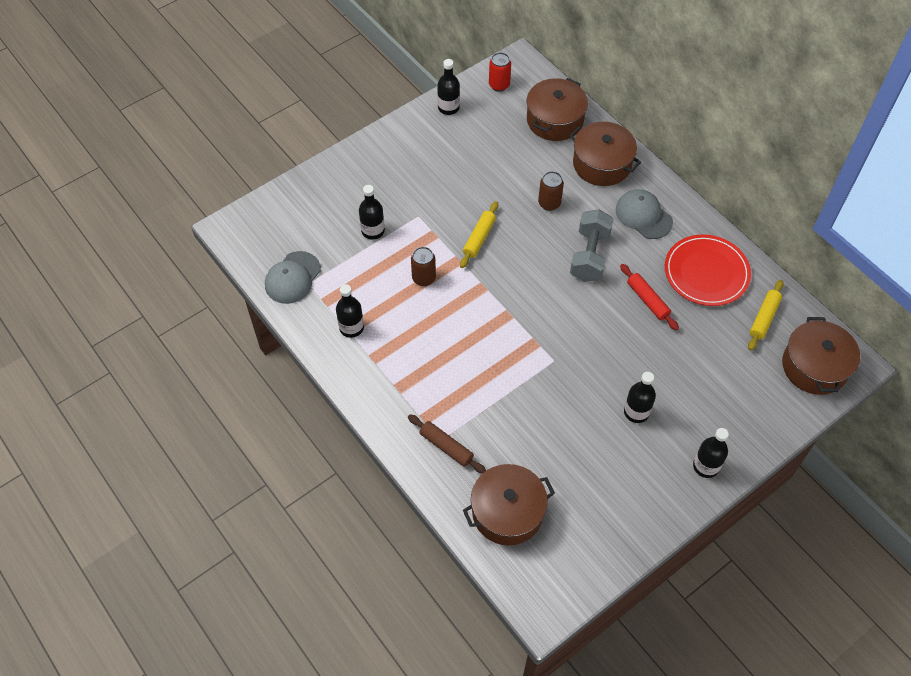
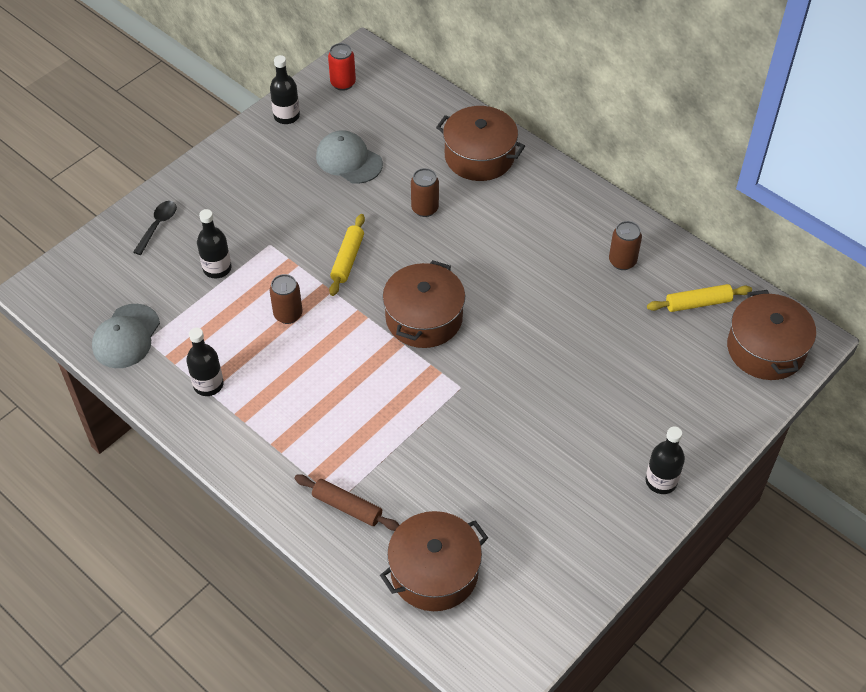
camera: 10 degrees left, 5 degrees down
(331, 188) = (158, 226): none -> black spoon
(555, 120) = (415, 114): brown pot -> brown pot (424, 318)
(589, 256) = (482, 261): grey dumbbell -> none
(636, 412) = (568, 431): black bottle -> none
(643, 216) = (538, 208): grey cap -> grey cap (349, 160)
(647, 300) = (559, 302): red rolling pin -> none
(706, 272) = (622, 261): red plate -> brown can
(764, 318) = (698, 303): yellow rolling pin -> yellow rolling pin turned 60 degrees clockwise

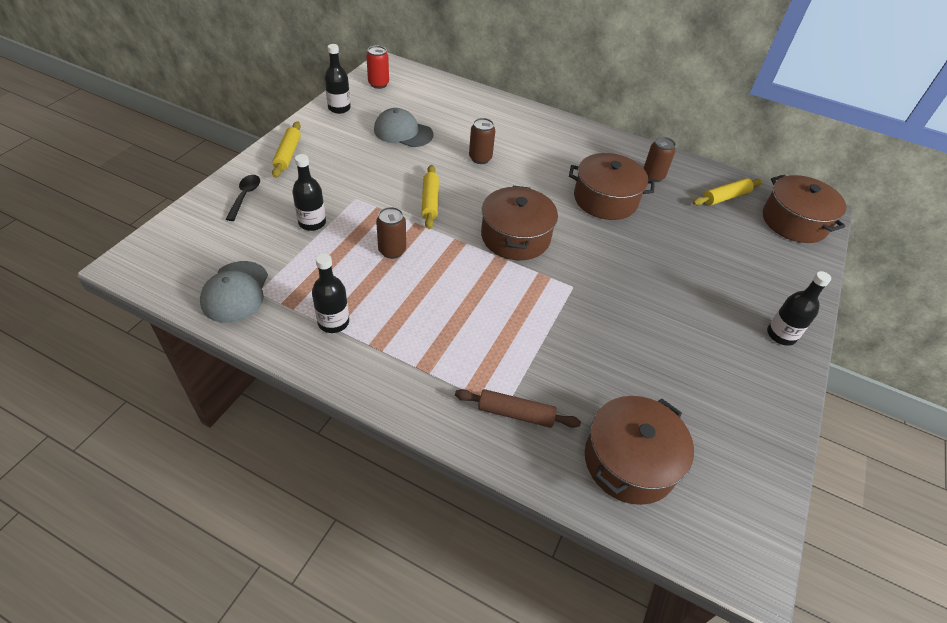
camera: 20 degrees left, 5 degrees down
(214, 176) = (288, 154): none -> yellow rolling pin
(479, 156) = (507, 120): brown pot -> brown pot (605, 199)

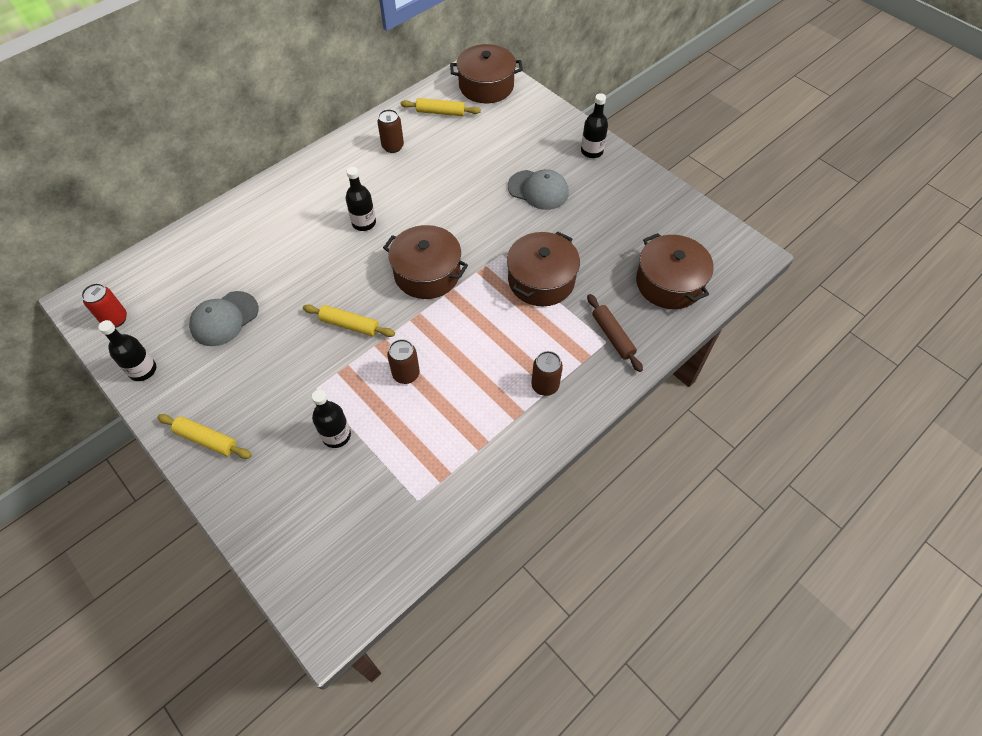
camera: 65 degrees left, 10 degrees up
(235, 292) = (409, 521): grey cap -> grey cap (538, 190)
(245, 196) = (263, 494): black spoon -> none
(333, 322) = (479, 442): black bottle -> black bottle (364, 223)
(480, 158) = (304, 264): brown can -> brown can (545, 386)
(515, 413) = (612, 336): brown rolling pin -> brown rolling pin turned 60 degrees counterclockwise
(605, 199) = (407, 191): brown pot -> brown pot (541, 280)
(725, 197) = (441, 112): yellow rolling pin -> yellow rolling pin turned 75 degrees counterclockwise

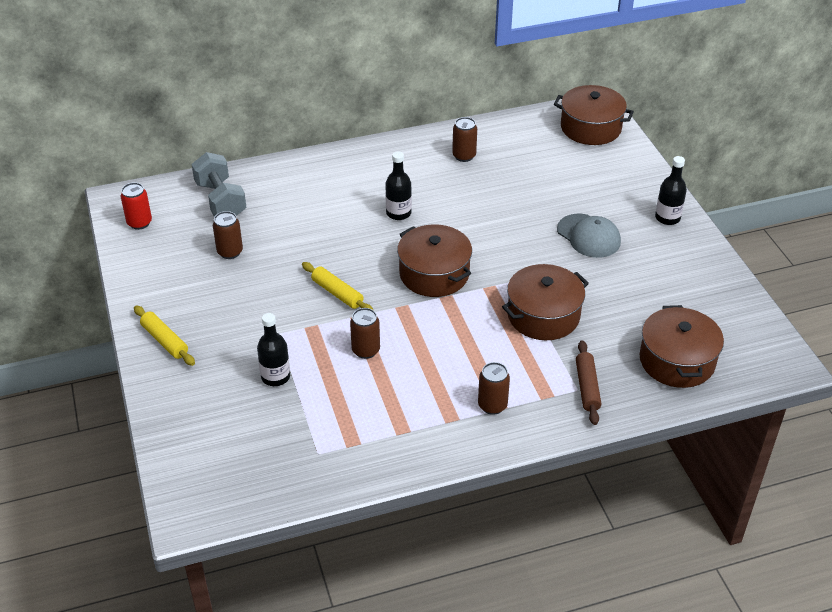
camera: 25 degrees right, 15 degrees down
(143, 370) = (141, 269): black bottle -> none
(187, 267) = (220, 200): none -> grey dumbbell
(224, 319) = (230, 252): grey cap -> brown can
(441, 112) = (529, 139): yellow rolling pin -> none

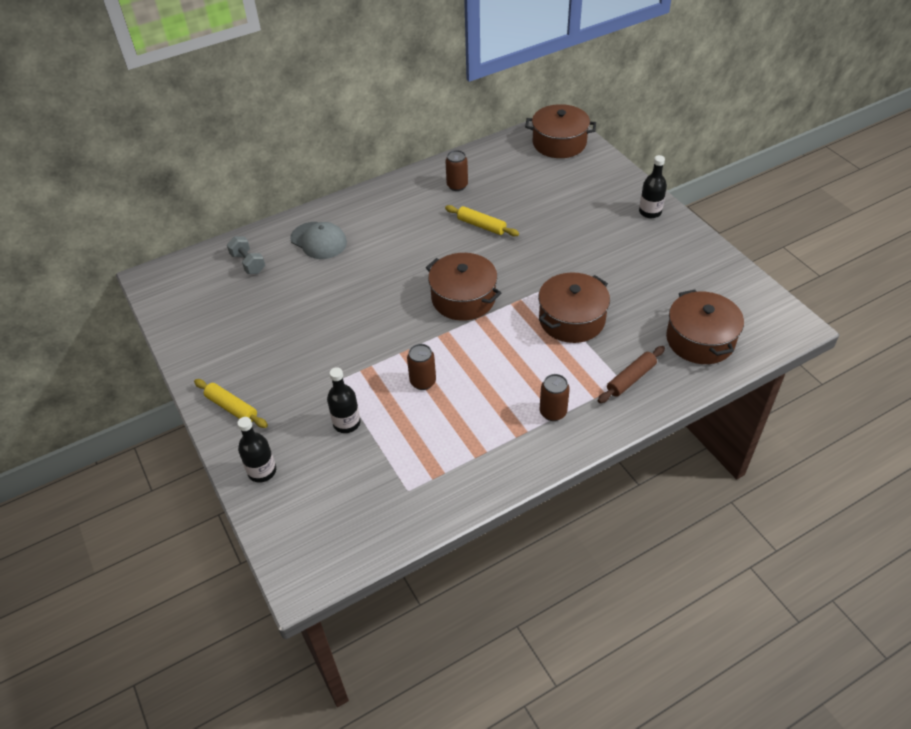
camera: 10 degrees left, 5 degrees up
(139, 223) = (177, 297): red can -> none
(220, 200) = (248, 263): grey dumbbell -> grey dumbbell, size x0.64
(230, 252) = (270, 311): brown can -> none
(337, 293) = (381, 332): yellow rolling pin -> yellow rolling pin (481, 225)
(398, 213) = (414, 247): black bottle -> black bottle (262, 471)
(587, 387) = (631, 379): brown rolling pin -> brown rolling pin turned 60 degrees clockwise
(588, 236) = (588, 240): grey cap -> grey cap (319, 241)

